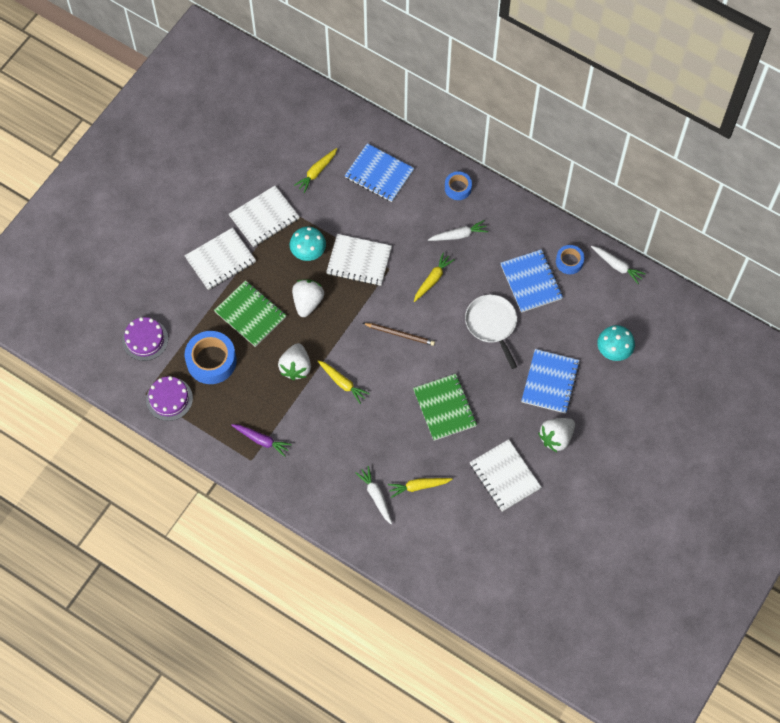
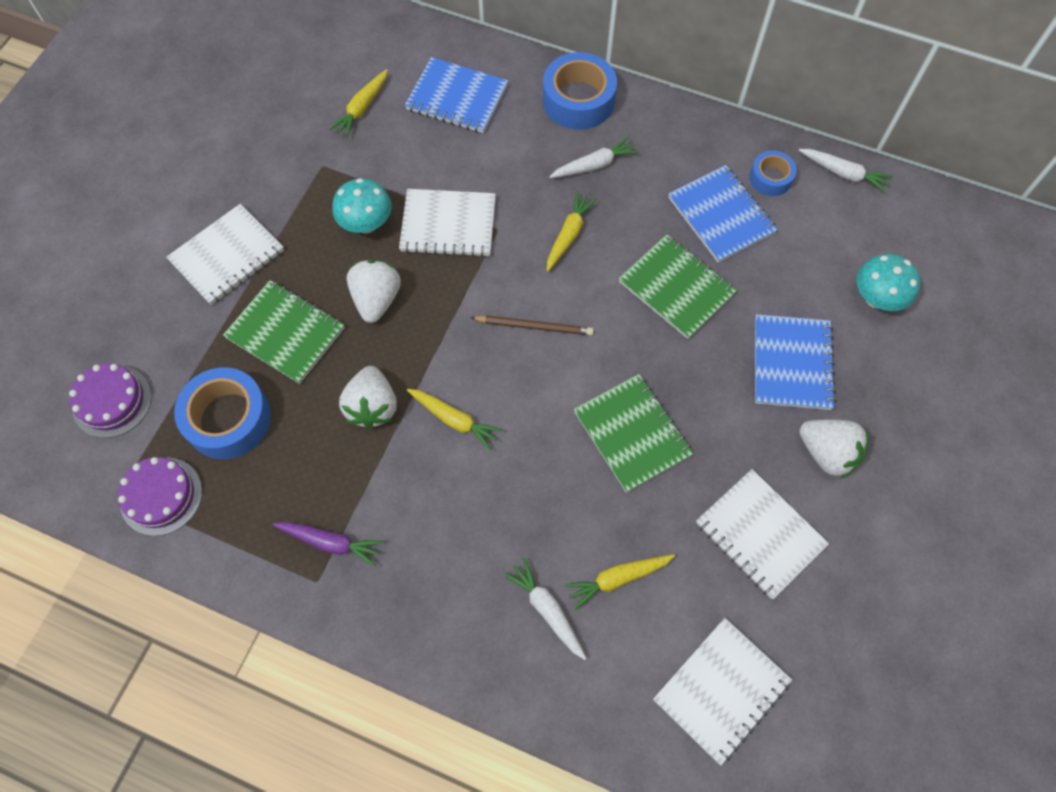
camera: 10 degrees left, 0 degrees up
(264, 217) = (290, 183): white notebook -> white notebook (721, 690)
(458, 188) = (578, 100): blue tape -> blue tape, size x1.76
(492, 324) = (676, 288): white pan -> green notebook
(556, 438) = (827, 453): white strawberry -> white strawberry turned 90 degrees counterclockwise

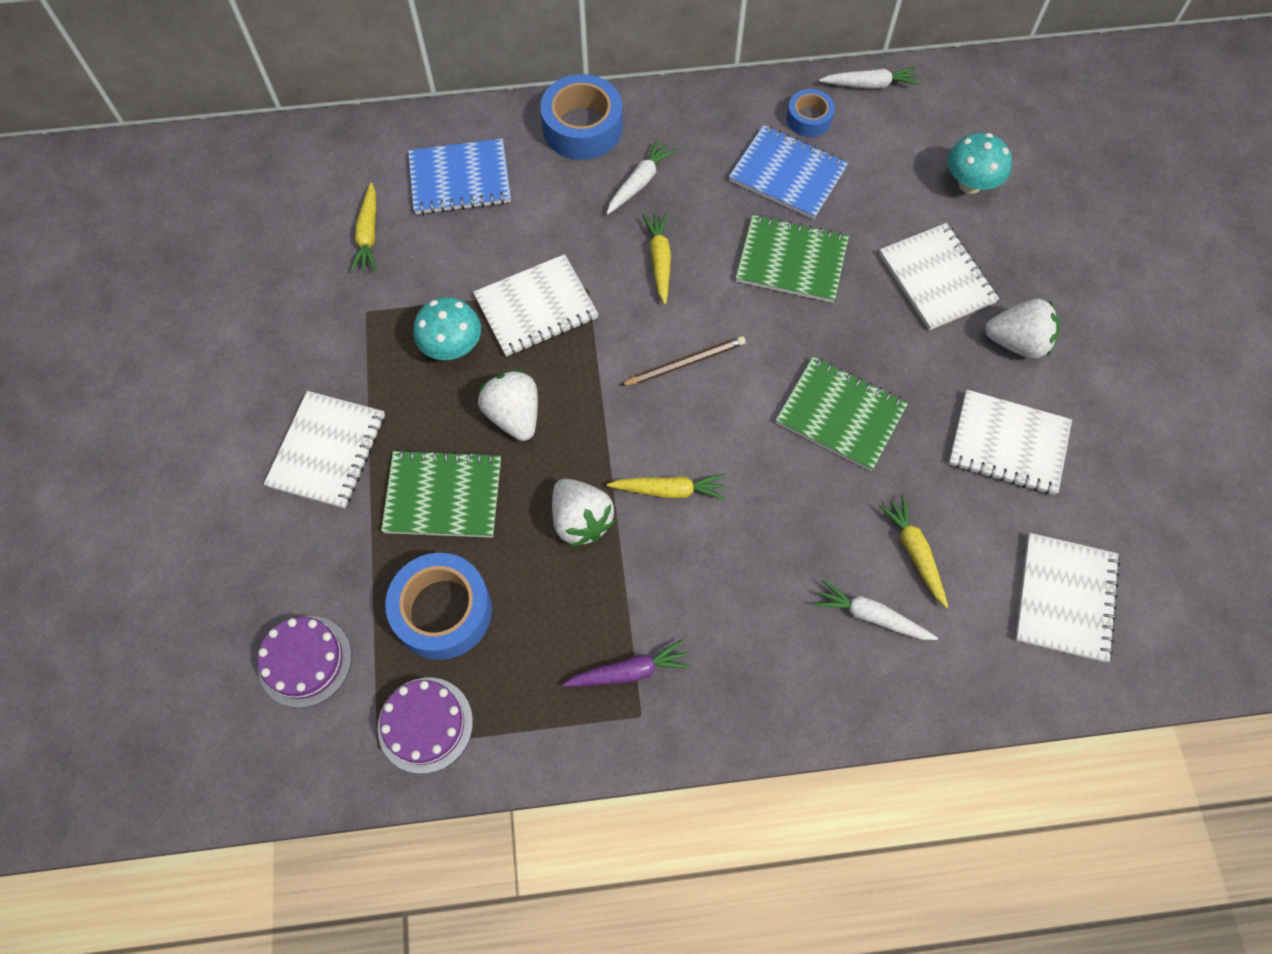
camera: 30 degrees left, 0 degrees up
(617, 579) = (914, 552): yellow carrot -> yellow carrot turned 120 degrees clockwise
(792, 363) = (936, 278): blue notebook -> white notebook

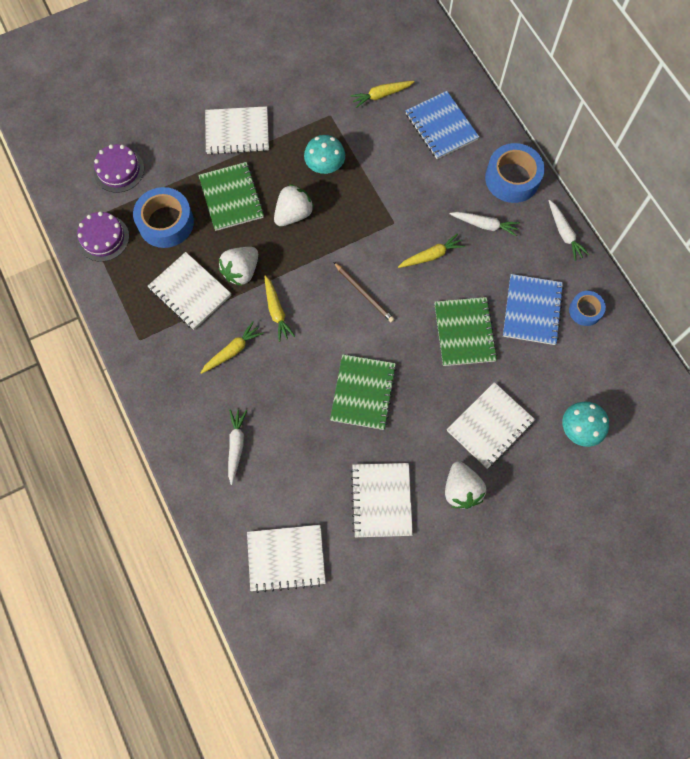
camera: 70 degrees right, 5 degrees up
(536, 308) = (369, 200): white notebook -> white notebook (190, 292)
(629, 671) = (162, 326): purple carrot -> none
(869, 85) = (635, 341): white carrot -> white carrot (564, 233)
(914, 552) = (285, 460): yellow carrot -> yellow carrot (232, 351)

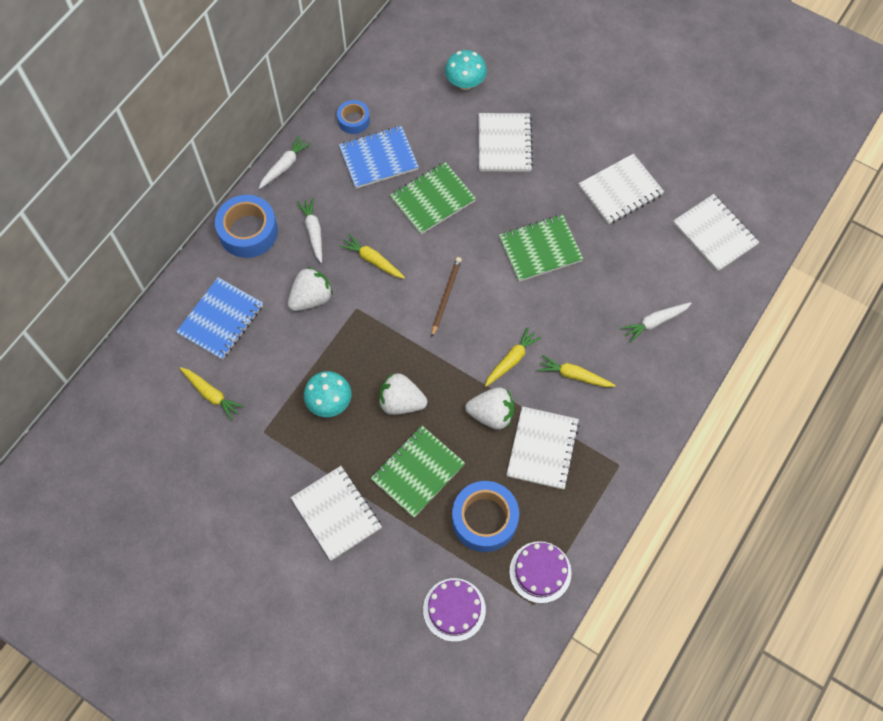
camera: 120 degrees left, 5 degrees down
(461, 489) = (571, 140): white strawberry -> white strawberry (311, 298)
(490, 426) = (504, 144): white notebook -> white notebook turned 75 degrees clockwise

